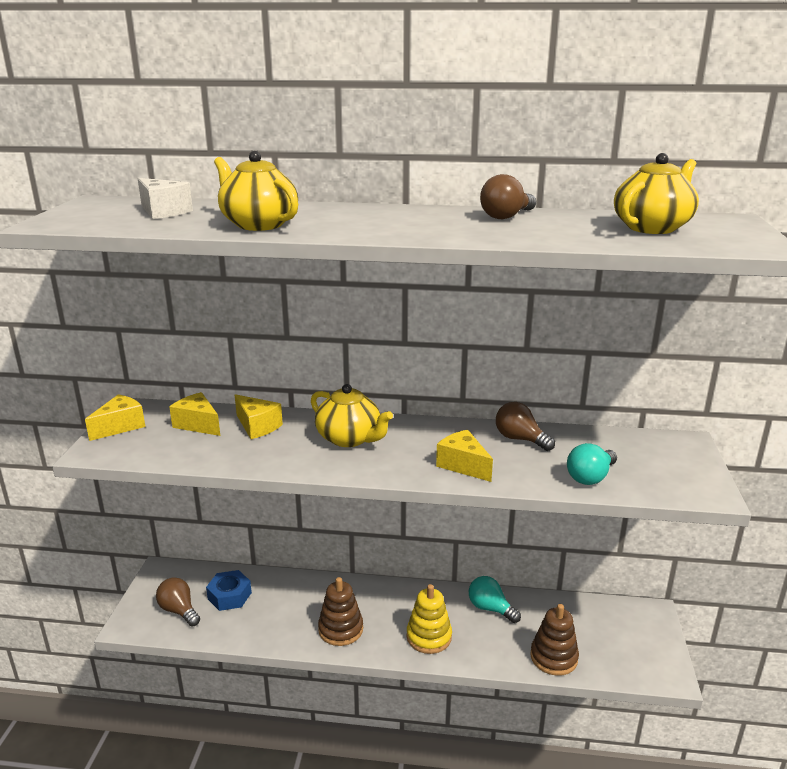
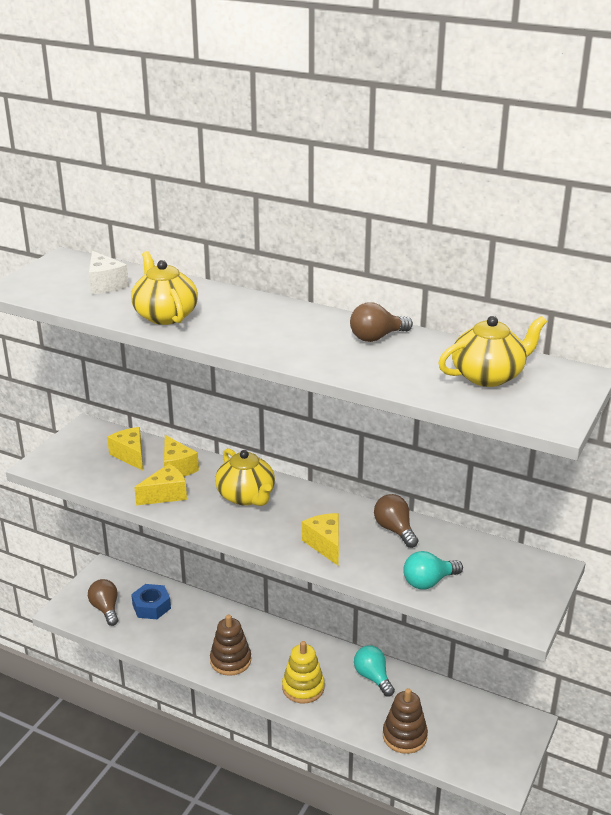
camera: 20 degrees right, 5 degrees up
(120, 426) = (69, 445): yellow cheese -> yellow cheese (166, 495)

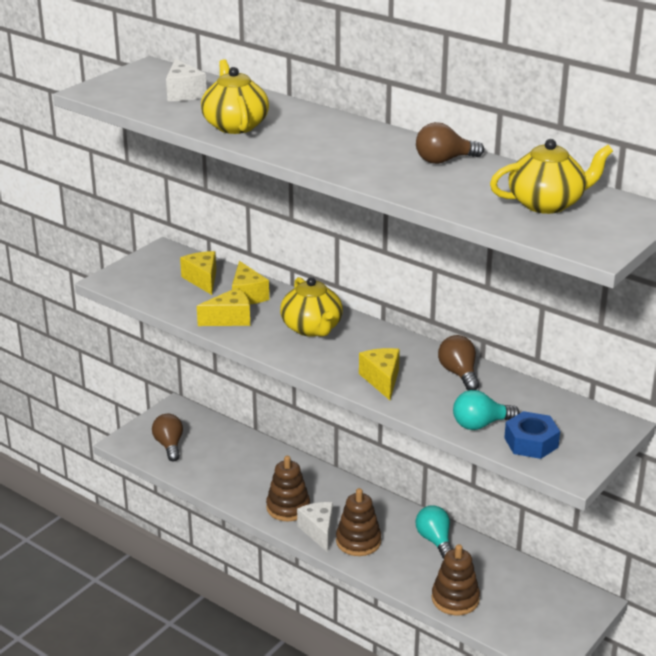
camera: 10 degrees right, 0 degrees up
(151, 606) = (216, 448): blue nut -> blue nut (531, 442)
(264, 682) = (318, 531): none -> white cheese
(303, 688) = (358, 541): yellow stacking toy -> brown stacking toy

